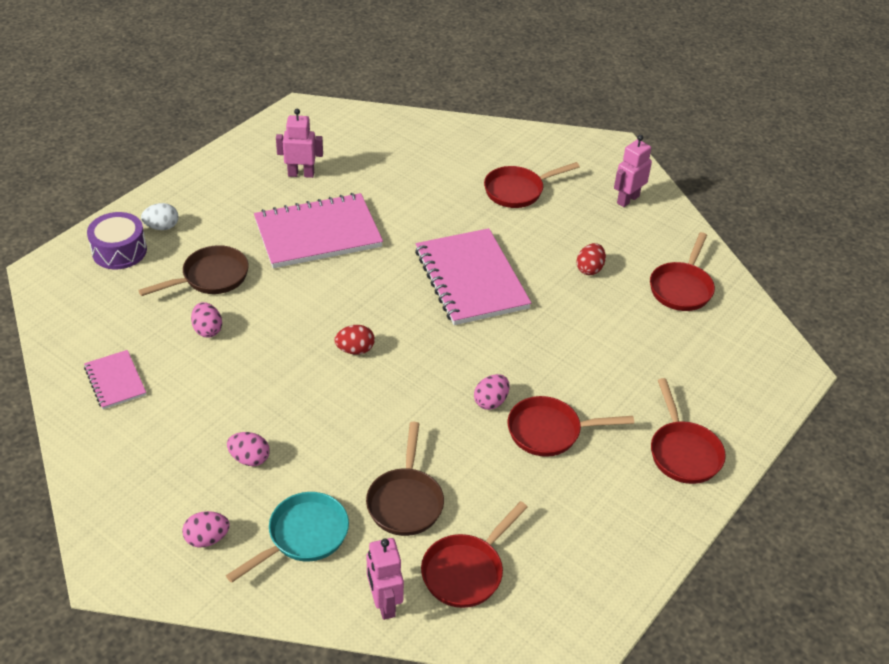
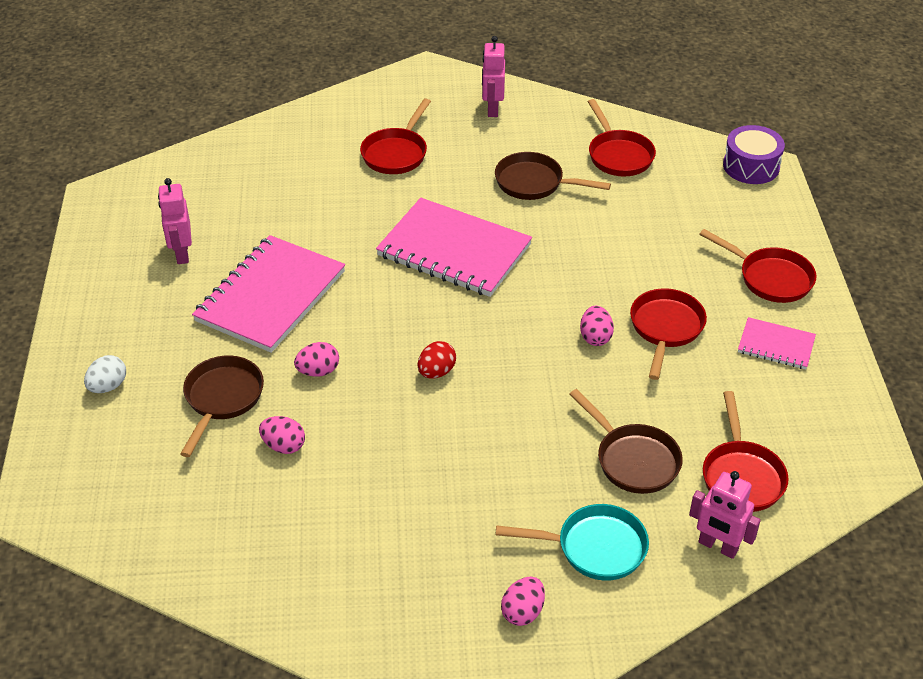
camera: 40 degrees left, 0 degrees up
(115, 381) = (258, 551): pink notebook -> pink notebook (776, 345)
(119, 251) = (95, 436): purple drum -> purple drum (751, 166)
(249, 458) = (469, 523): pink egg -> pink egg (318, 371)
(301, 174) = (182, 253): pink robot -> pink robot turned 60 degrees counterclockwise
(303, 536) = (594, 548): turquoise pan -> turquoise pan turned 90 degrees clockwise
(550, 431) = (665, 329): red pan -> red pan turned 150 degrees clockwise
(589, 269) = (534, 183): red egg -> brown pan

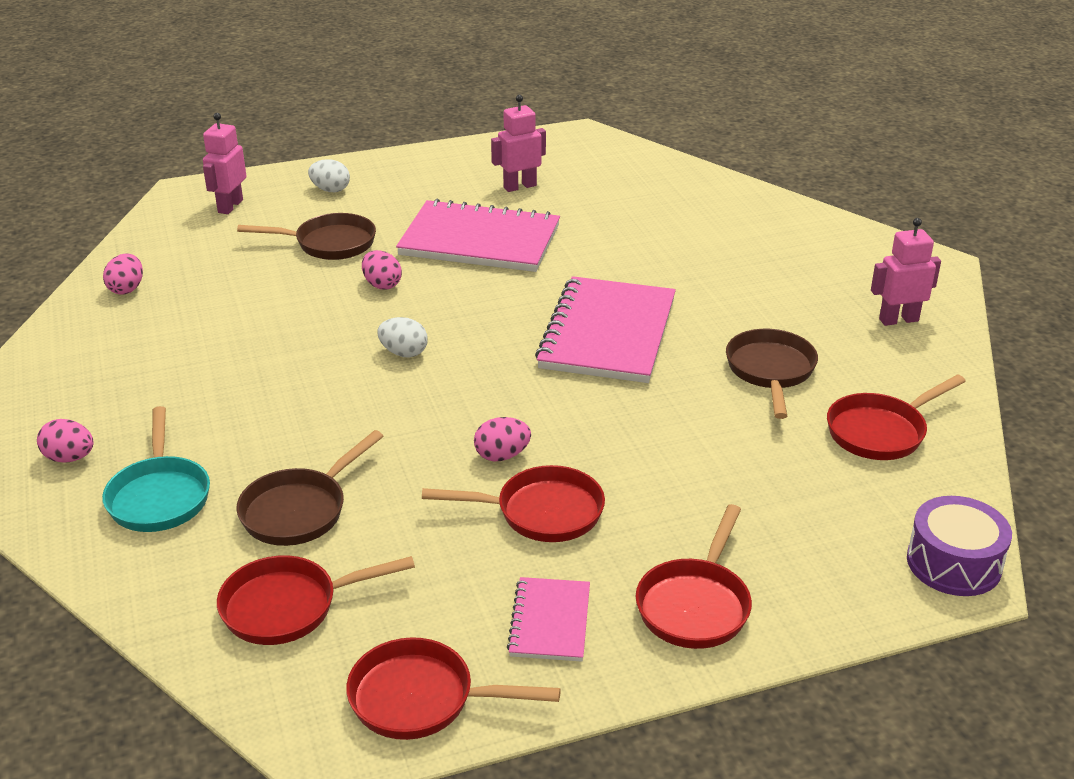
camera: 75 degrees right, 10 degrees down
(284, 446) = (276, 285): pink egg -> pink egg (127, 289)
(396, 153) = (758, 270): red pan -> red pan (421, 699)
(436, 372) = (403, 353): red egg -> white egg
(718, 546) = (167, 595): pink robot -> pink robot (230, 206)

